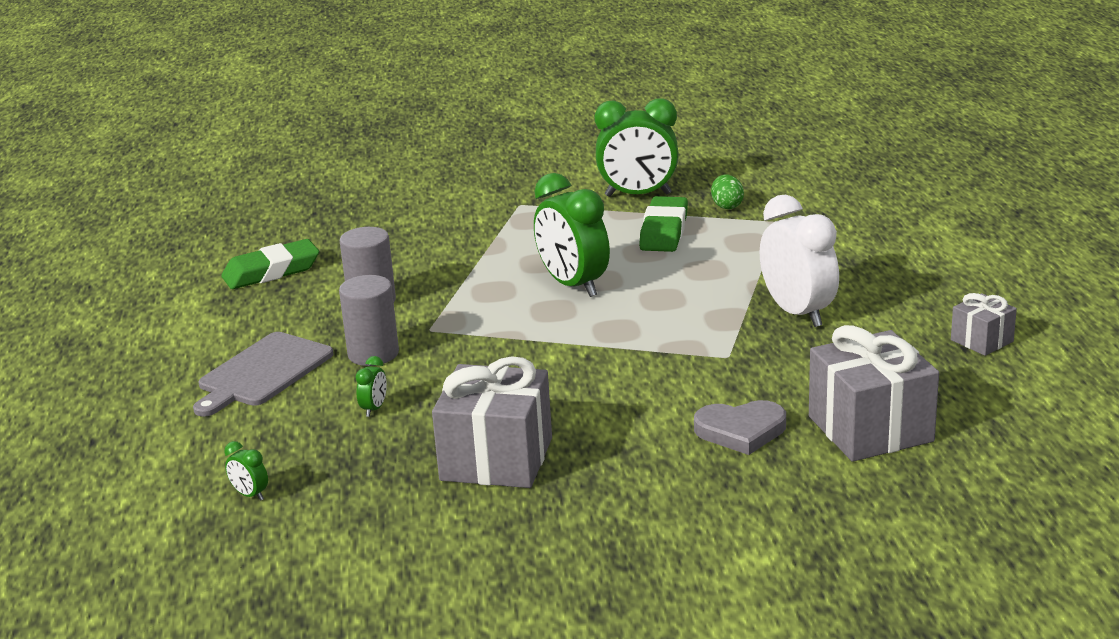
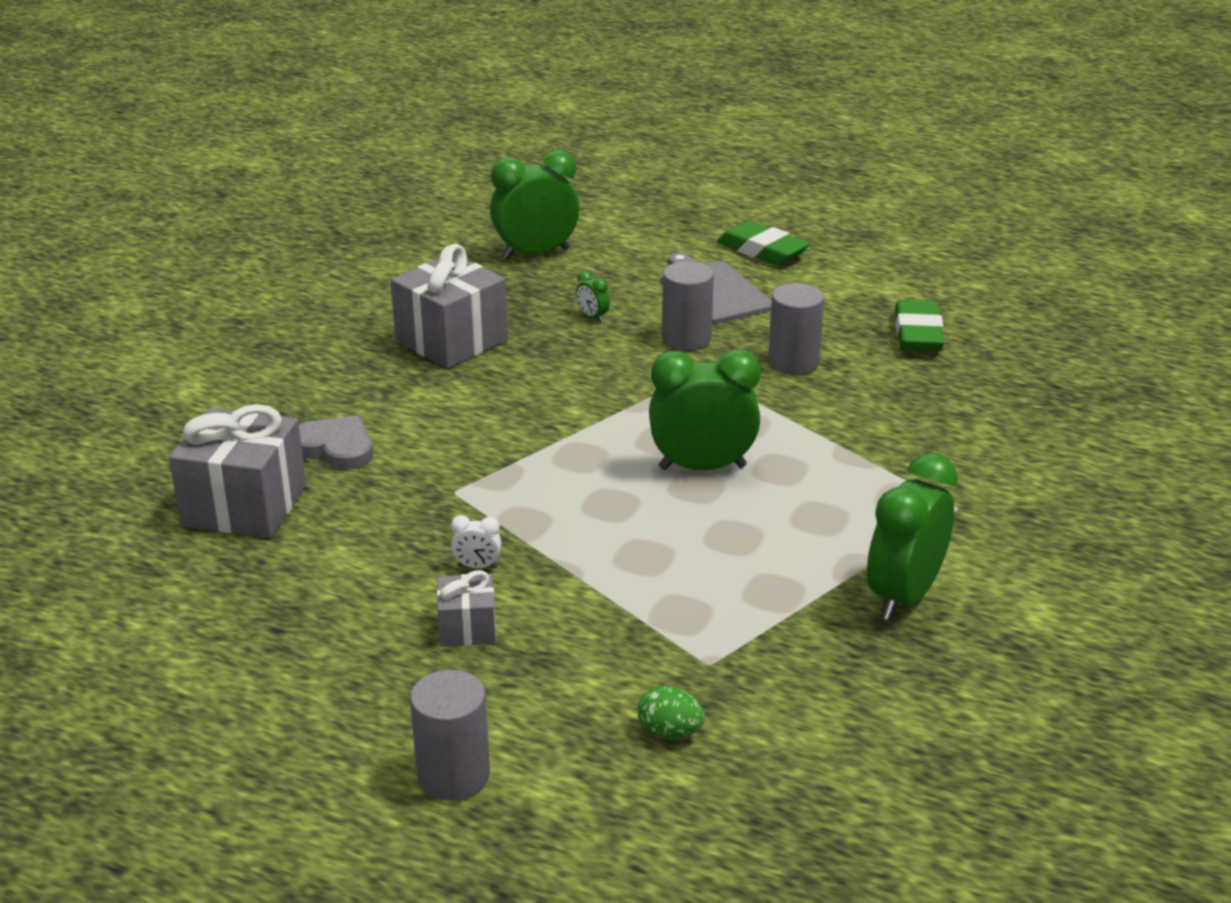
camera: 120 degrees right, 5 degrees up
(250, 495) = (536, 254): green clock -> green clock, size x2.40
(664, 231) = (773, 570): green eraser -> green eraser (762, 251)
(727, 206) = (798, 647): green egg -> green egg (670, 732)
(741, 430) = (335, 447): grey heart -> grey heart turned 90 degrees clockwise
(798, 313) = (477, 566): white clock -> white clock, size x0.42
(973, 249) = (453, 775): none -> grey cylinder
(982, 341) = (271, 648): grey gift -> grey gift (467, 628)

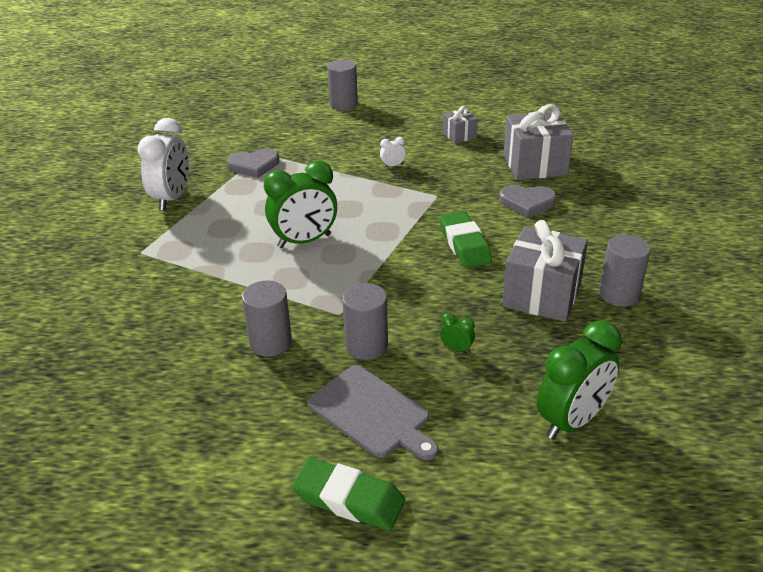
camera: 160 degrees right, 5 degrees up
(367, 324) = (619, 294): none -> grey cylinder
(467, 628) = (376, 143): grey gift -> grey gift (459, 136)
(670, 732) = (268, 130): green egg -> none
(733, 635) = (254, 165): none -> grey heart
(904, 596) = (172, 198): green clock -> white clock
(918, 334) = (167, 406): green eraser -> green eraser (464, 244)

